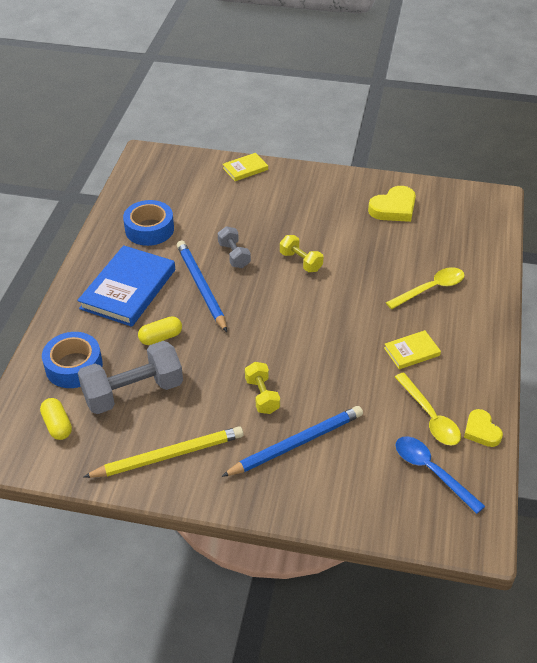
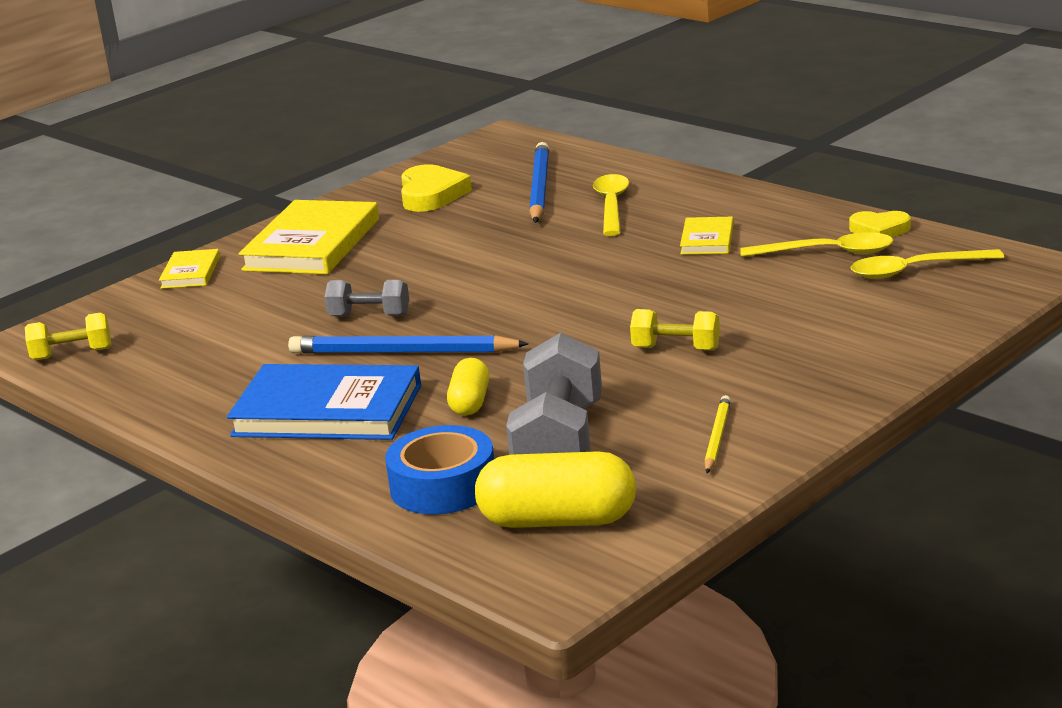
camera: 55 degrees left, 20 degrees down
(57, 425) = (558, 520): yellow capsule -> yellow capsule, size x1.73
(128, 289) = (327, 410): blue book -> blue book turned 45 degrees counterclockwise
(149, 229) = (213, 370): blue tape -> none
(168, 456) = (717, 437): yellow pencil -> yellow pencil, size x0.54
(296, 444) = (788, 342): blue pencil -> blue pencil (540, 188)
(300, 262) = (449, 273): yellow dumbbell -> yellow dumbbell (72, 354)
(302, 194) = (312, 244): none -> yellow book
(431, 471) = (915, 270): blue spoon -> yellow spoon

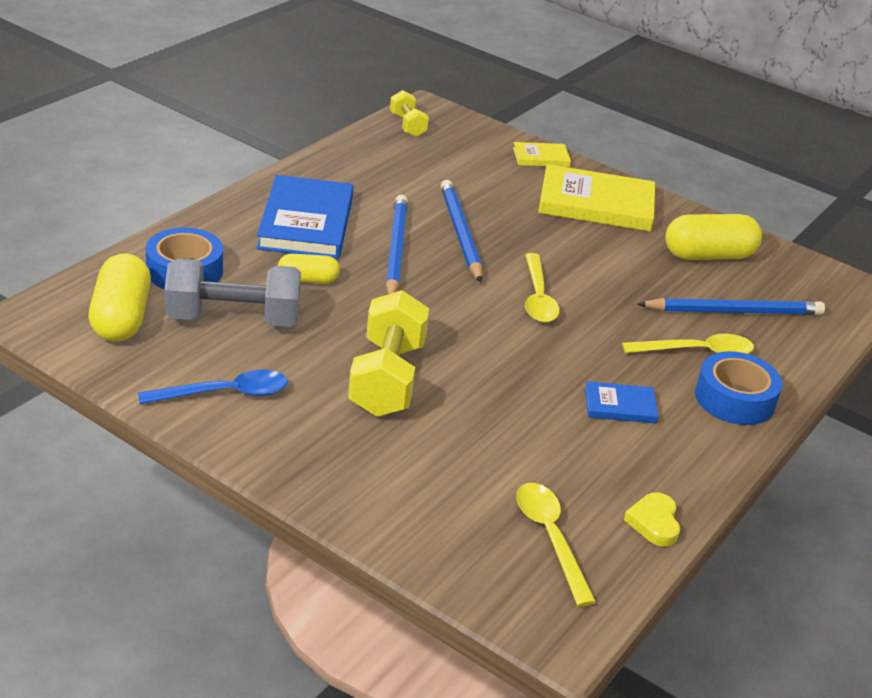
camera: 75 degrees right, 10 degrees up
(369, 316) = (460, 234): grey dumbbell -> blue pencil
(431, 195) = (708, 255): yellow heart -> yellow capsule
(676, 349) = (387, 379): yellow dumbbell -> yellow dumbbell, size x1.85
(688, 193) = (734, 399): none -> blue tape
(707, 239) = (620, 406): yellow book -> blue book
(717, 437) = (225, 393): yellow pencil -> blue spoon
(828, 253) = (592, 481): yellow spoon -> yellow spoon (538, 298)

